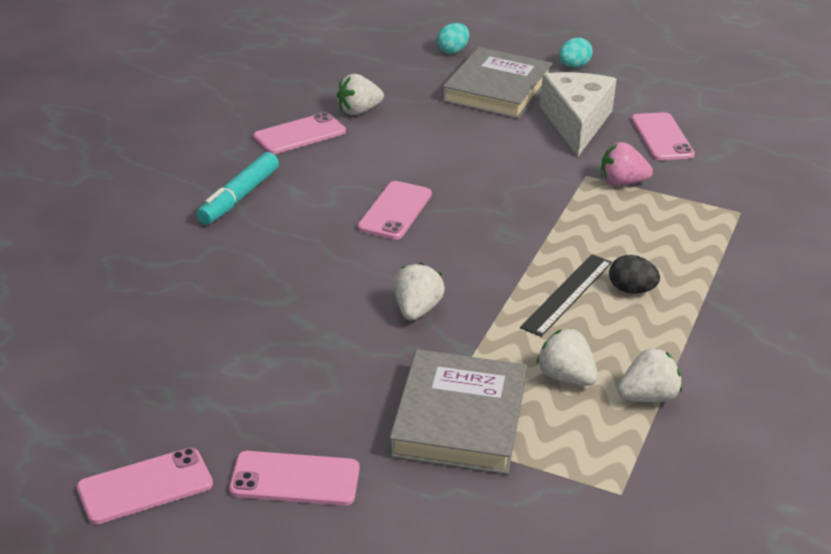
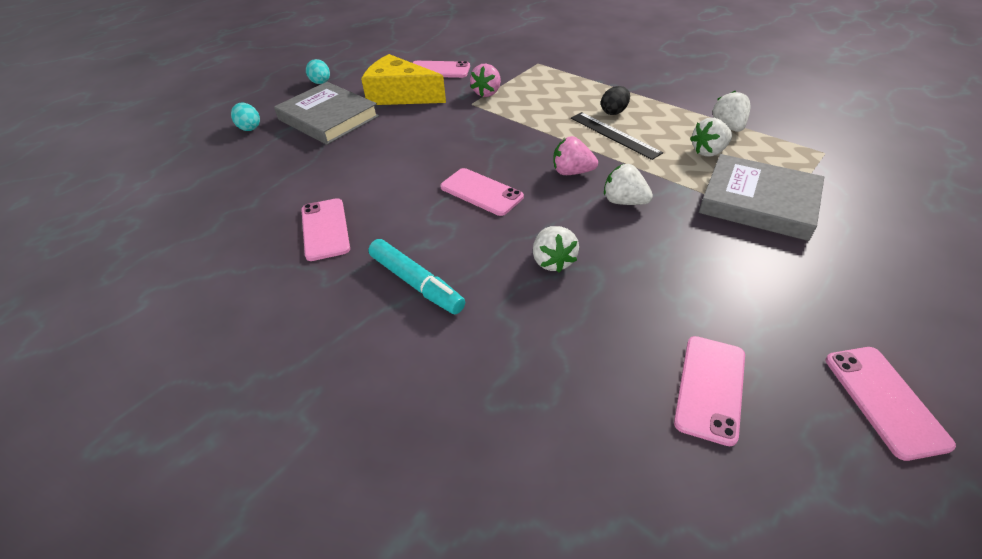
camera: 70 degrees left, 10 degrees up
(295, 479) = (848, 296): pink phone -> pink phone (710, 388)
(359, 111) = (309, 189): white strawberry -> white strawberry (553, 261)
(462, 268) = (572, 172): none -> pink strawberry
(576, 122) = (400, 95): white cheese -> yellow cheese

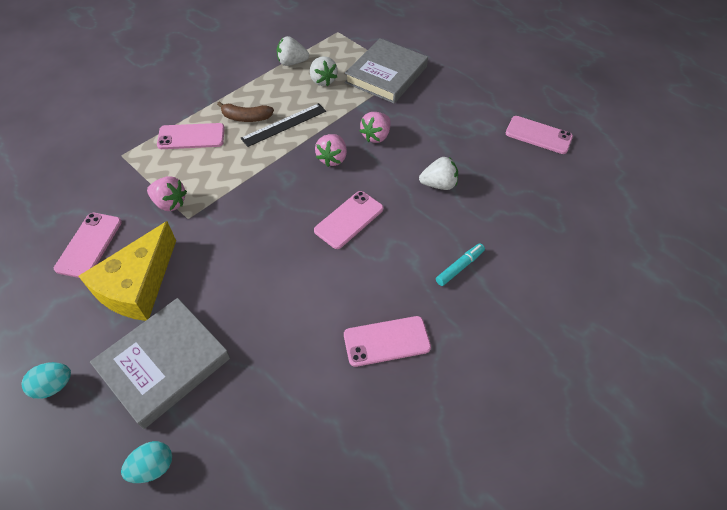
camera: 90 degrees left, 10 degrees up
(416, 283) = (459, 267): turquoise marker -> turquoise marker, size x0.65
(614, 112) = (246, 118): black egg -> brown banana
(624, 201) = (376, 136): white strawberry -> pink strawberry
(884, 400) = (538, 81): pink phone -> pink phone (191, 137)

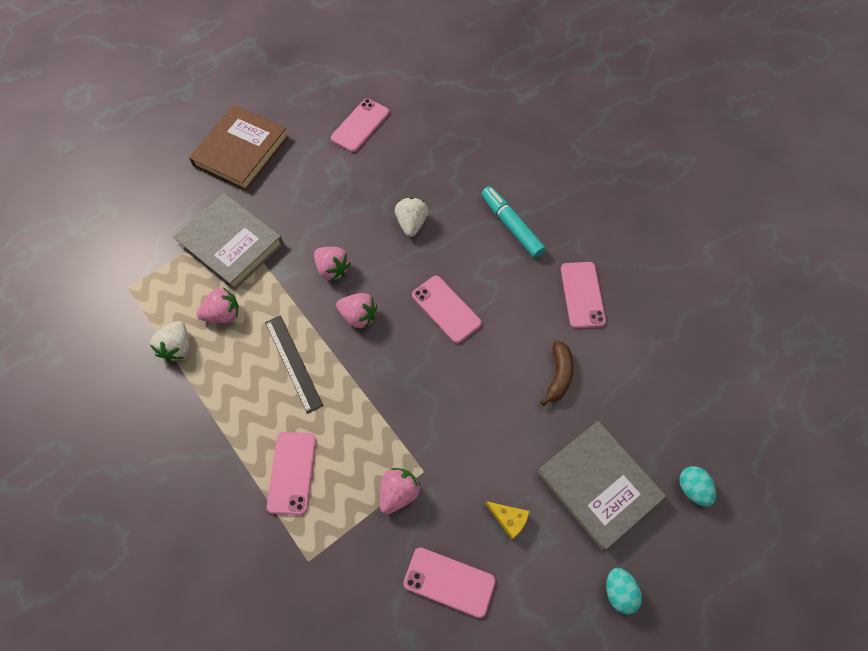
camera: 80 degrees left, 10 degrees up
(138, 285) = (509, 519): yellow cheese -> yellow cheese, size x0.43
(246, 118) = (272, 406): brown banana -> brown banana (558, 375)
(322, 80) = (223, 314): white strawberry -> pink strawberry
(459, 267) = (511, 225): turquoise marker -> turquoise marker, size x1.55
(478, 66) = (241, 151): none -> brown book

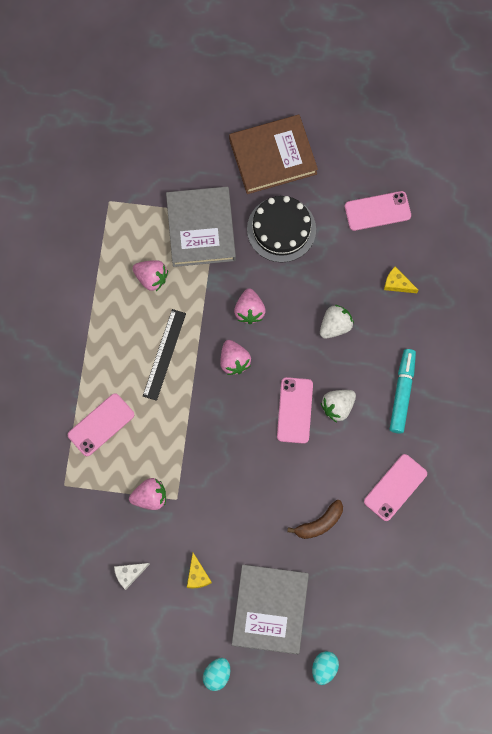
camera: 45 degrees right, 10 degrees up
(177, 347) = (104, 275): white strawberry -> white strawberry (338, 407)
(299, 193) = (281, 229): none -> black cake
(426, 159) = (397, 284): none -> yellow cheese
(449, 582) = (129, 574): pink phone -> white cheese

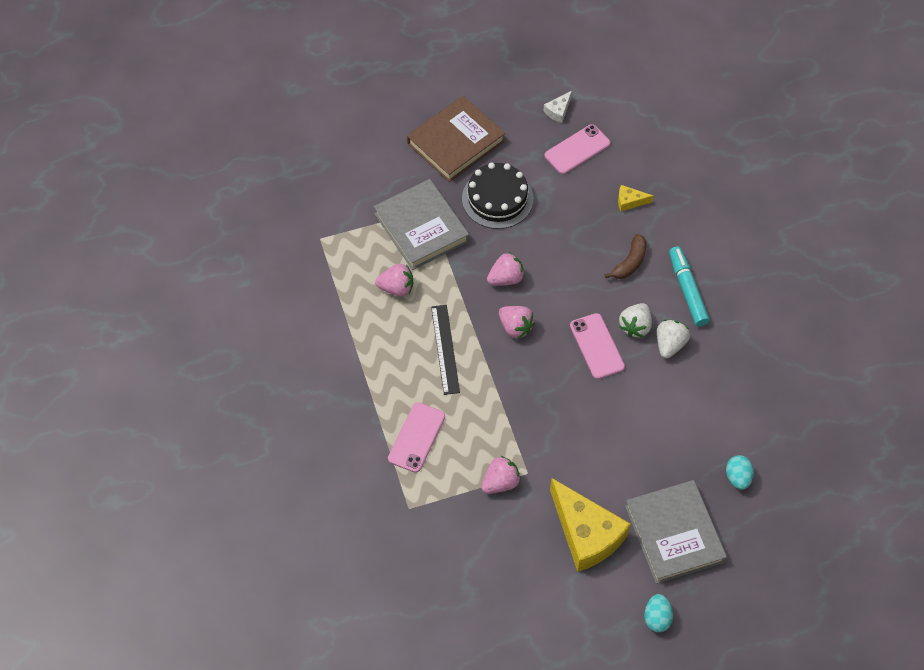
camera: 25 degrees left, 15 degrees down
(129, 574) = (518, 563): white cheese -> white cheese (558, 111)
(197, 575) = (586, 534): yellow cheese -> yellow cheese, size x2.34
(249, 311) = (506, 278): pink strawberry -> pink strawberry turned 90 degrees counterclockwise
(319, 523) = (677, 435): brown banana -> brown banana (630, 262)
(324, 668) = (756, 564): turquoise egg -> turquoise egg (737, 477)
(335, 326) = (593, 259): white strawberry -> white strawberry (669, 344)
(395, 487) = (729, 373): pink phone -> none

